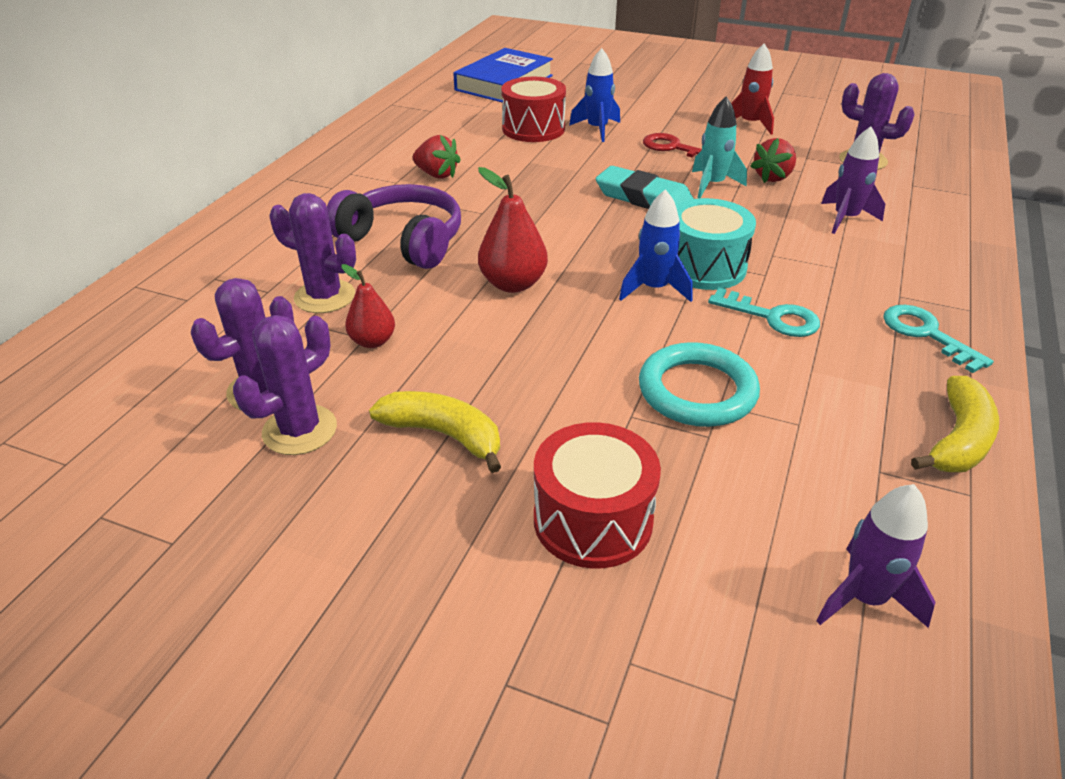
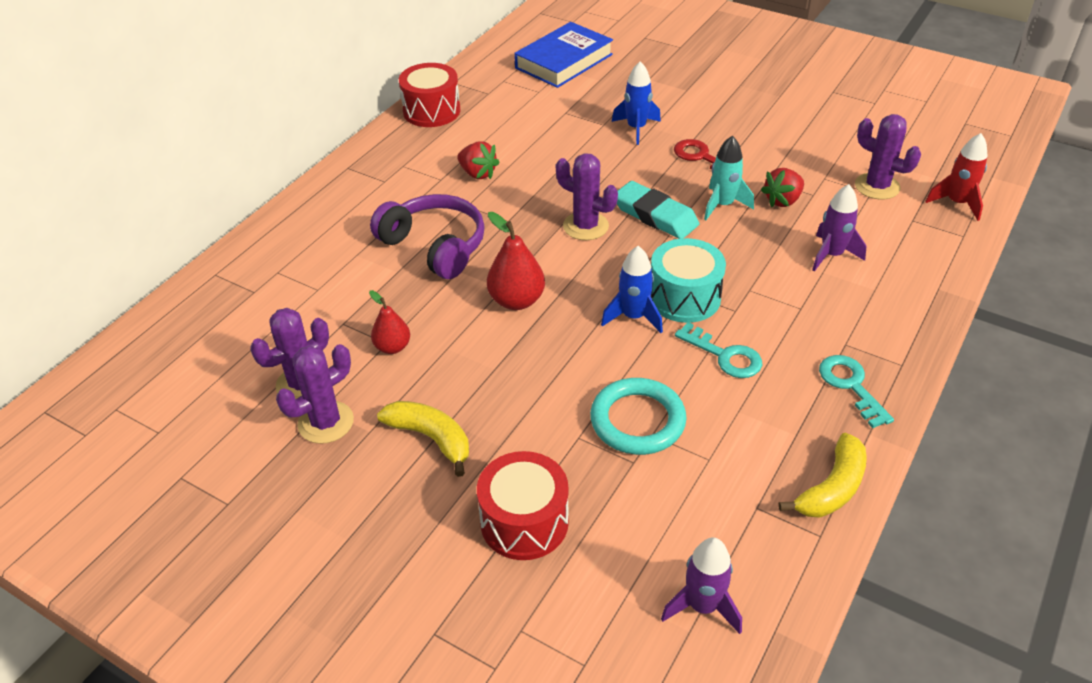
camera: 10 degrees right, 5 degrees up
(324, 297) = (361, 299): purple cactus -> purple cactus (585, 226)
(533, 129) = (577, 123): red drum -> red drum (431, 111)
(750, 124) = (784, 132): red rocket -> red rocket (956, 203)

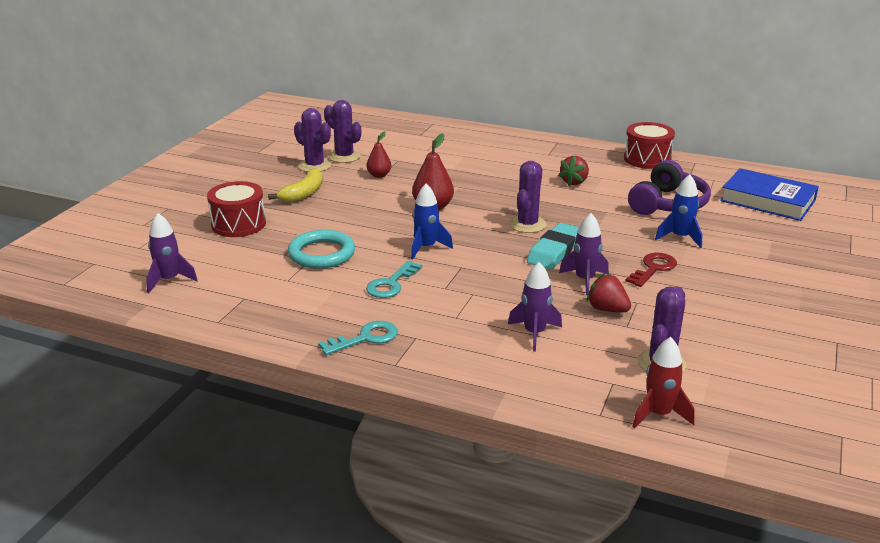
camera: 80 degrees right, 15 degrees down
(434, 246) = (482, 176): purple headphones -> purple headphones (667, 204)
(684, 297) = (454, 266): turquoise drum -> none
(723, 205) = (584, 280): turquoise rocket -> purple rocket
(832, 488) = (259, 327): yellow banana -> none

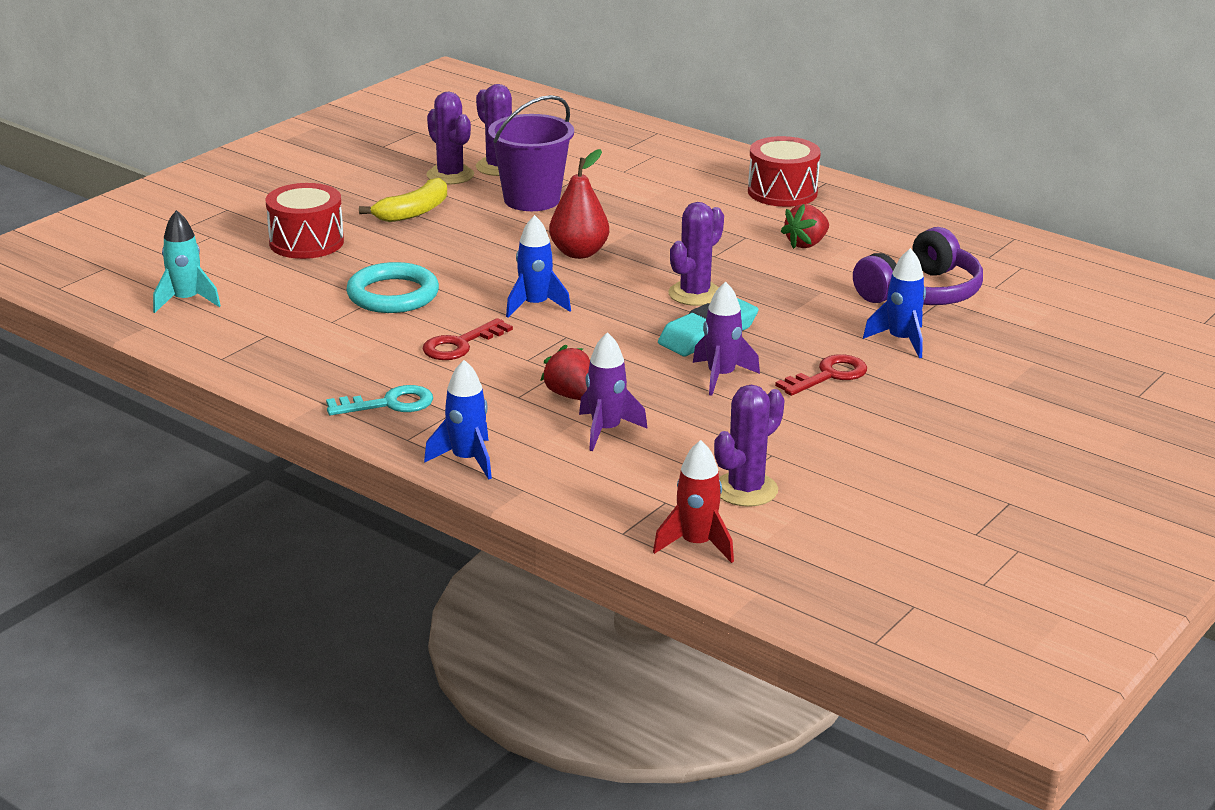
camera: 15 degrees right, 0 degrees up
(169, 280) = (186, 301): purple rocket -> turquoise rocket
(379, 175) = (531, 199): red pear -> purple bucket
(391, 284) = (460, 345): turquoise key -> red key
(449, 374) = (467, 460): none -> blue rocket
(607, 309) = (724, 416): red strawberry -> red strawberry (570, 395)
(647, 159) = (943, 224): red drum -> red drum (782, 192)
(767, 201) = (1078, 307): blue book -> none

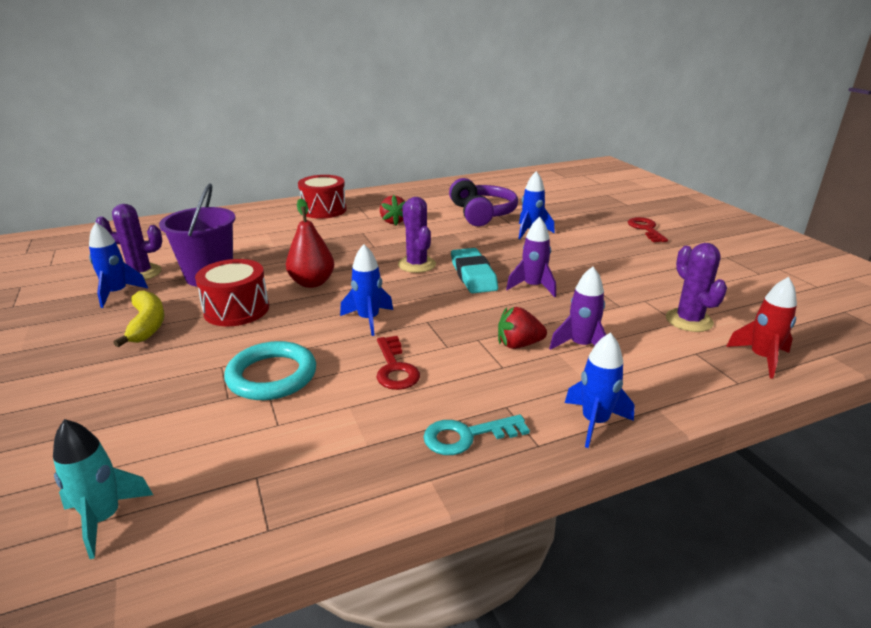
camera: 60 degrees left, 0 degrees up
(306, 242) = (109, 393): red drum -> red drum (236, 310)
(389, 404) = (466, 436): turquoise key -> turquoise key turned 120 degrees counterclockwise
(450, 175) = (117, 293): purple cactus -> blue rocket
(829, 375) = (556, 258): red key -> red key (645, 229)

